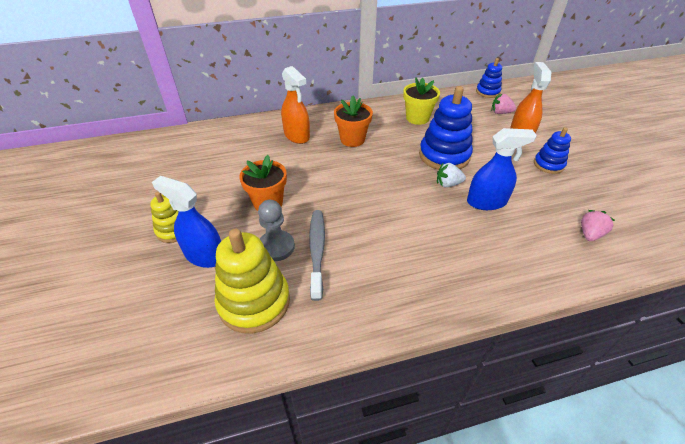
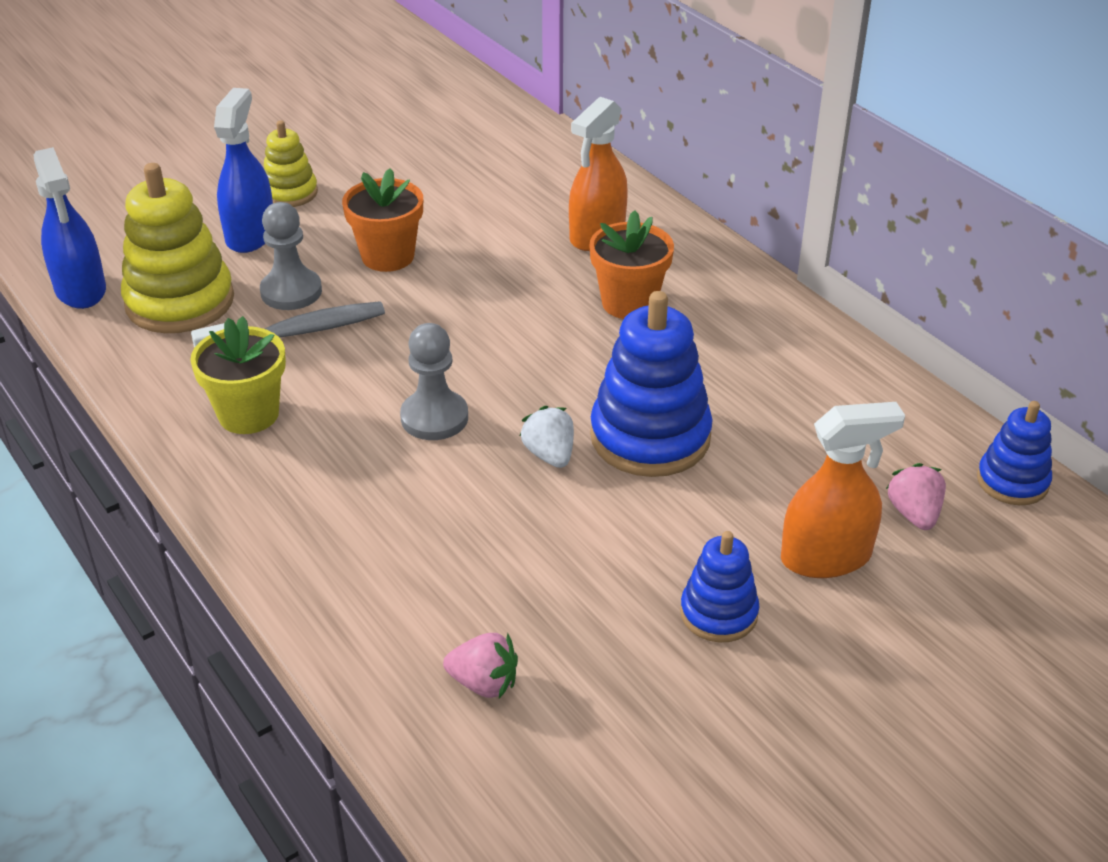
camera: 70 degrees right, 5 degrees down
(411, 213) = (434, 418): none -> grey pawn
(417, 118) = (778, 376): yellow flower pot -> yellow flower pot (248, 414)
(486, 202) = (518, 516): blue spray bottle -> blue spray bottle (80, 290)

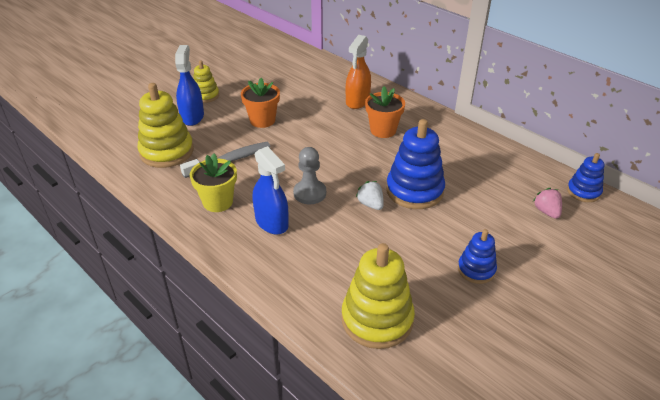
camera: 10 degrees left, 0 degrees up
(80, 290) = (114, 151): blue spray bottle -> blue spray bottle (272, 222)
(291, 292) = (221, 141): grey pawn -> none
(484, 683) = (377, 319): pink strawberry -> yellow stacking toy
(826, 557) = (515, 237): orange spray bottle -> none

